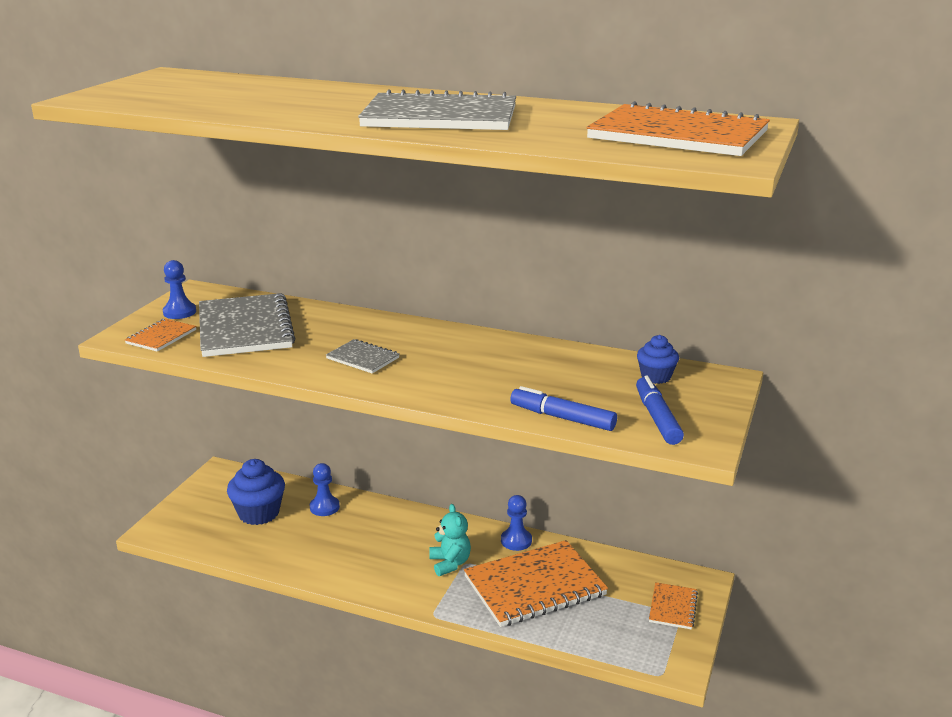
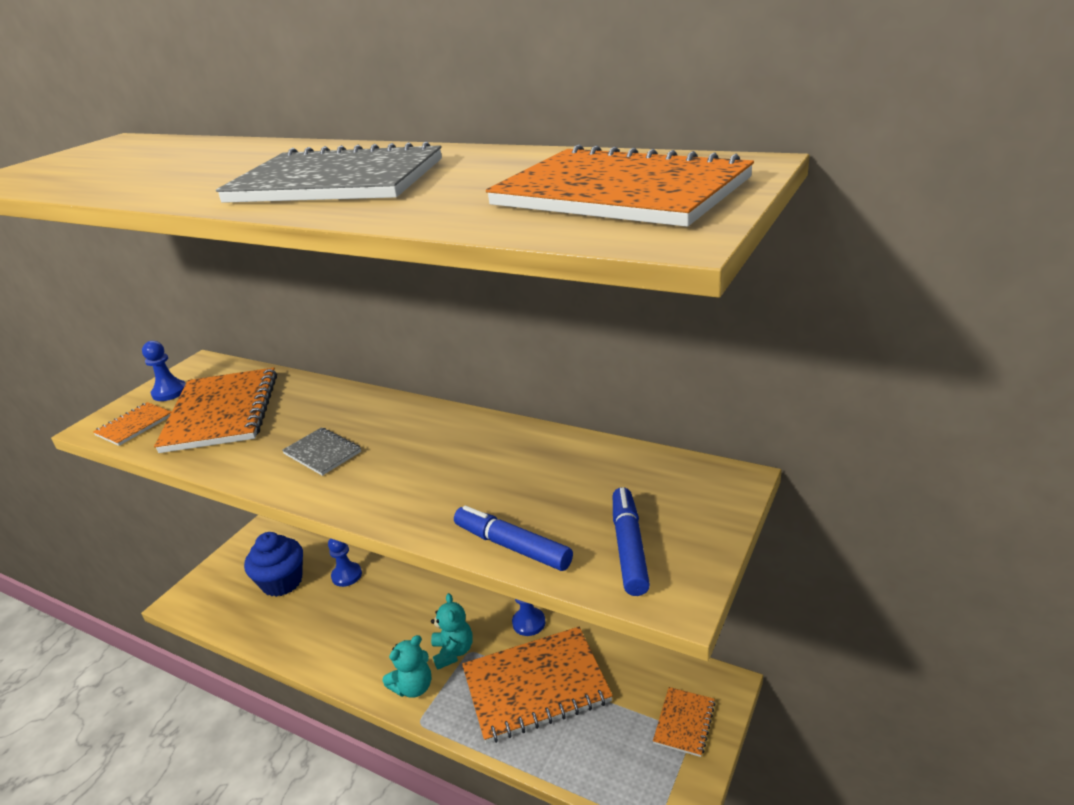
camera: 10 degrees right, 5 degrees up
(245, 328) = (222, 412): grey notebook -> orange notebook
(419, 590) = (413, 687): none -> turquoise teddy bear
(656, 377) = (645, 479): blue cupcake -> none

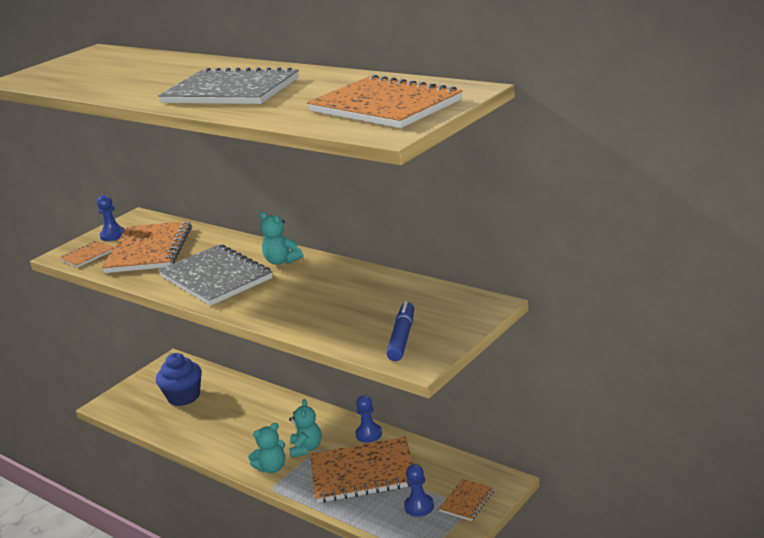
camera: 10 degrees right, 5 degrees down
(322, 453) = (216, 277): grey notebook -> grey notebook, size x2.09
(346, 575) = (234, 395): blue pawn -> blue pawn (419, 506)
(411, 422) = (281, 261): none -> turquoise teddy bear
(513, 547) = (328, 334): blue marker -> none

